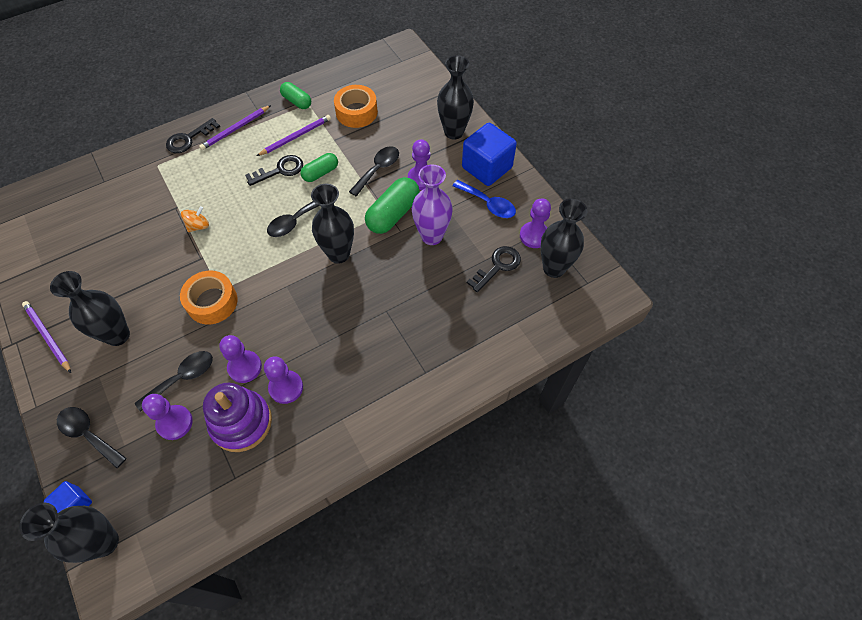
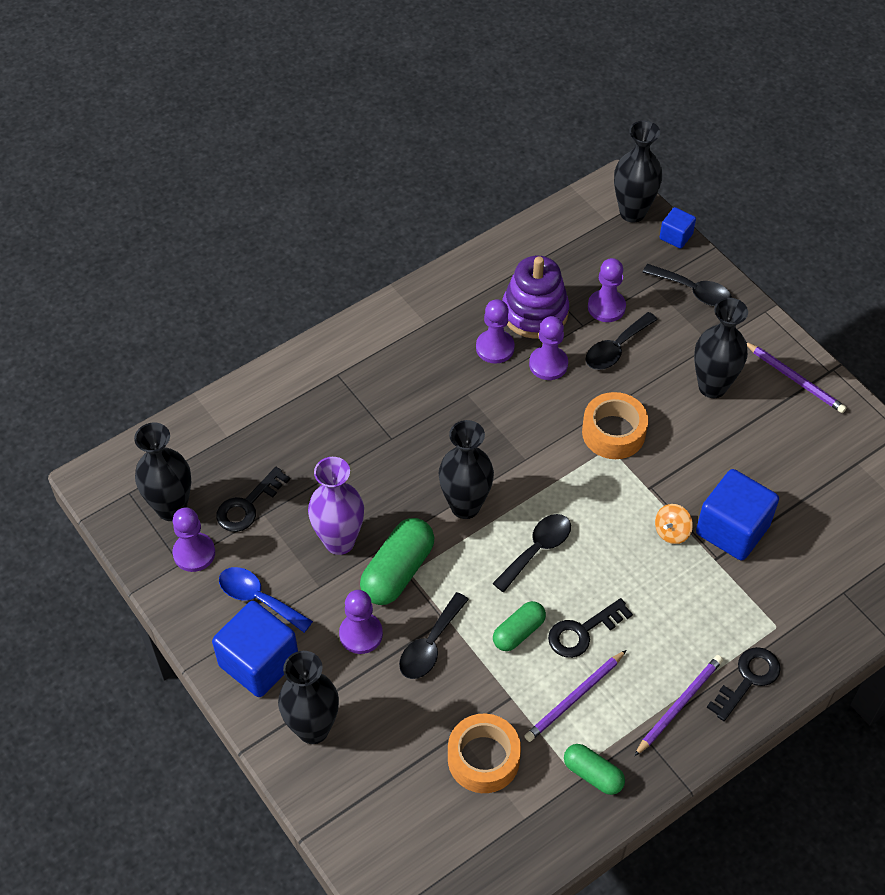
camera: 175 degrees right, 5 degrees down
(156, 224) = (732, 529): none -> blue cube

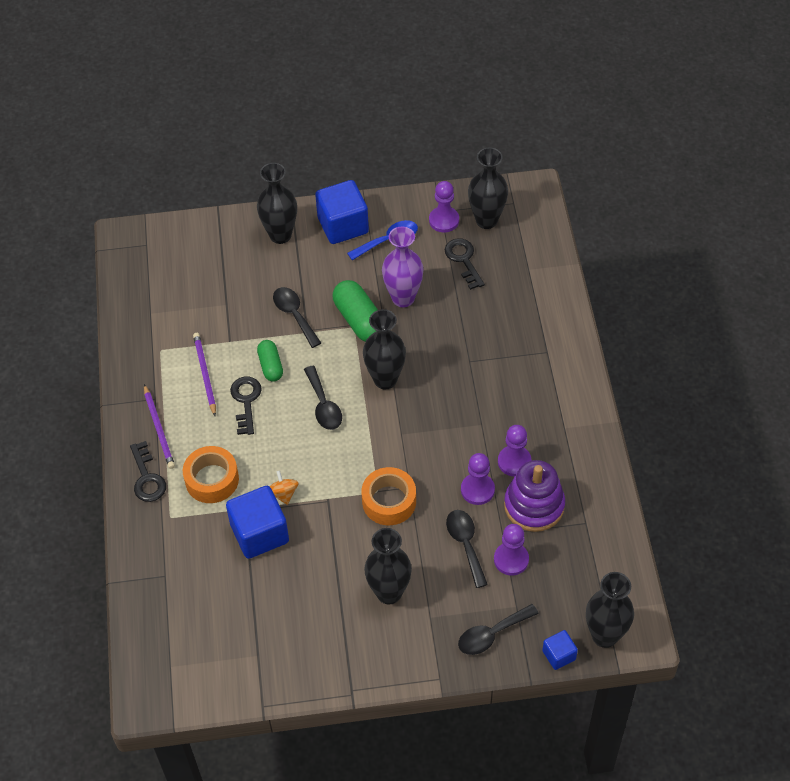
camera: 120 degrees right, 0 degrees up
(361, 634) = (327, 282): purple pawn -> none
(483, 758) = (201, 309): orange tape -> orange tape (212, 480)
(593, 774) = (150, 359): green capsule -> none
(794, 379) = (360, 658): purple pencil -> none

